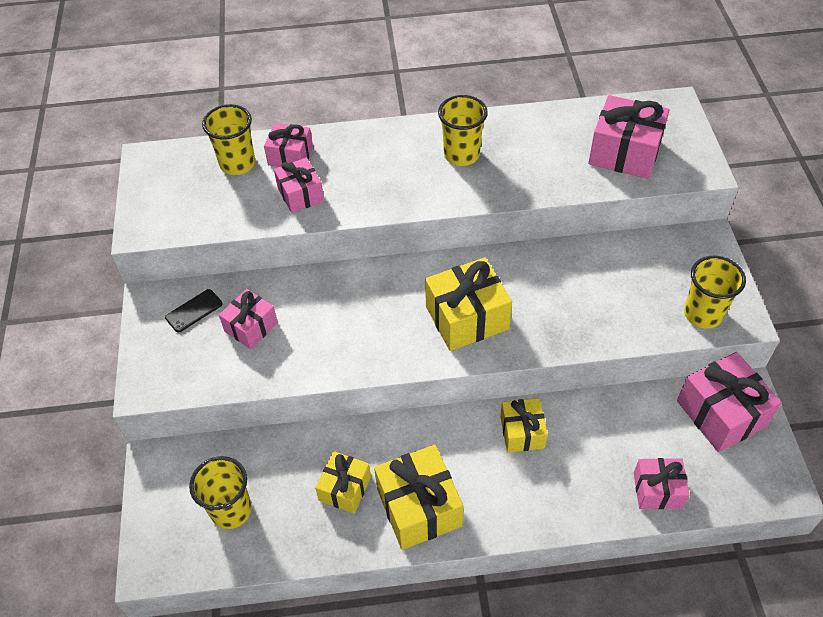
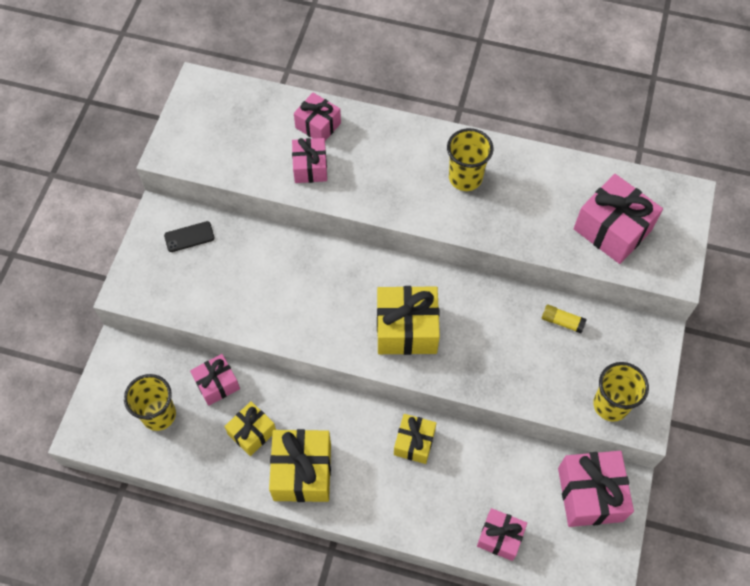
camera: 20 degrees right, 10 degrees up
(237, 164) = (271, 117): yellow cup -> none
(251, 327) = (228, 269): pink gift -> pink gift (217, 384)
(615, 258) = (562, 322): none -> yellow glue stick

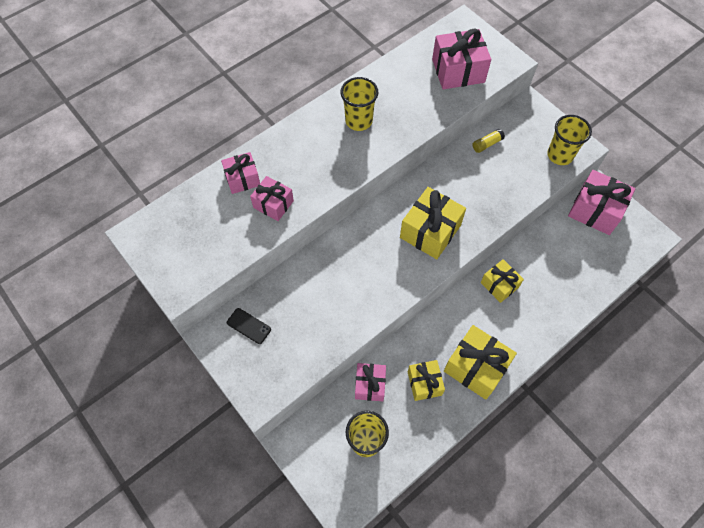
camera: 55 degrees left, 0 degrees up
(189, 237) = (248, 326): black phone -> black phone turned 75 degrees counterclockwise
(500, 537) = (594, 276): pink gift -> none

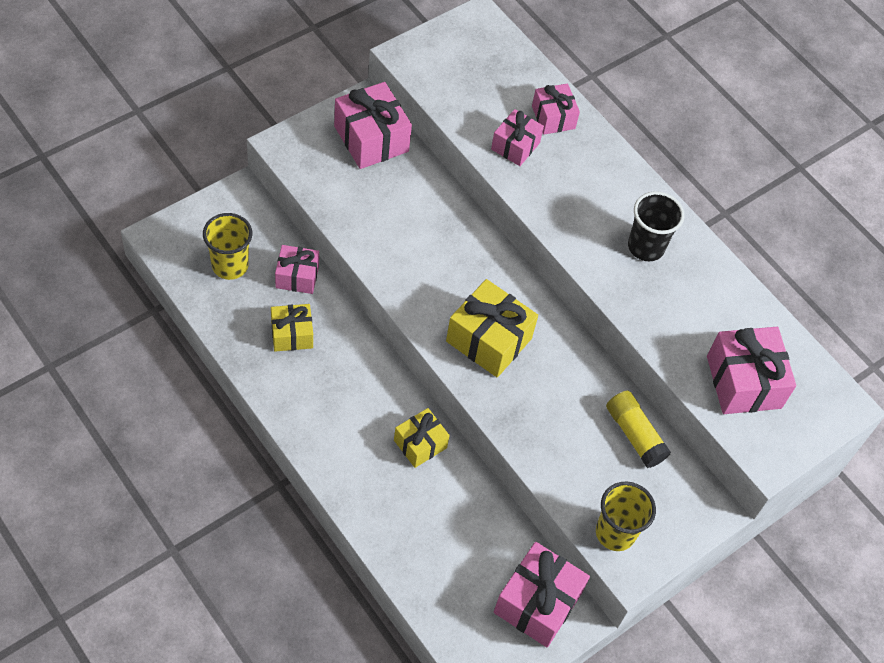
camera: 85 degrees right, 5 degrees down
(248, 326) = (371, 139): black phone -> pink gift
(358, 121) = (646, 247): yellow cup -> black cup
(476, 367) = (305, 395): yellow gift -> none
(487, 144) = (634, 434): yellow glue stick -> yellow glue stick, size x1.59

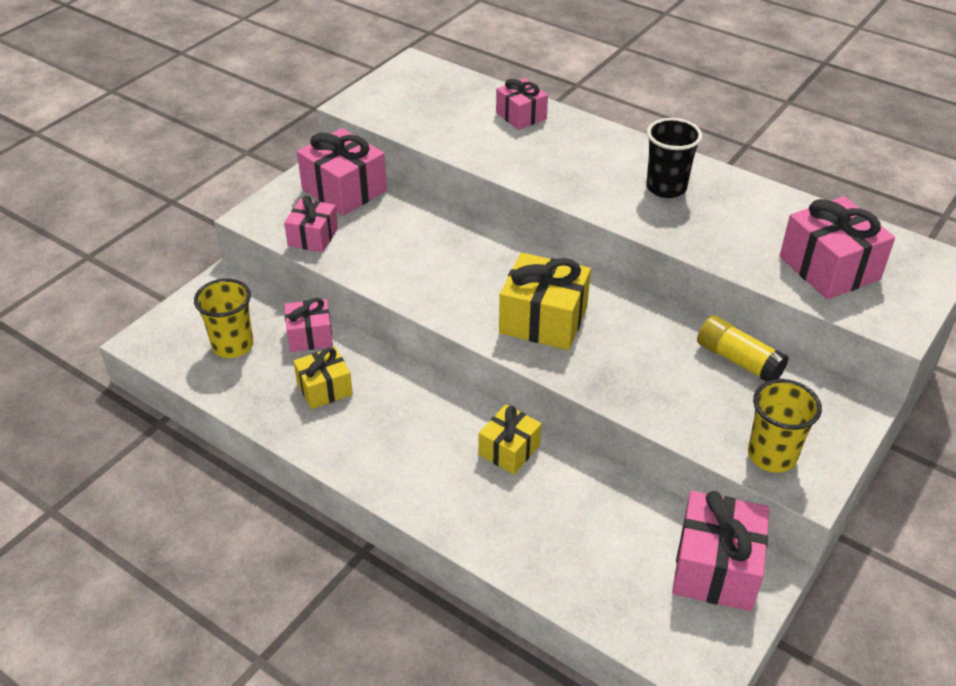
camera: 10 degrees left, 15 degrees down
(515, 146) = (495, 144): pink gift -> pink gift (313, 237)

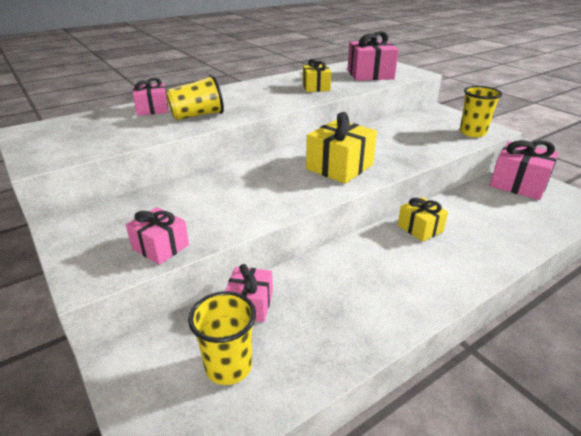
camera: 70 degrees left, 10 degrees down
(324, 388) = (324, 307): yellow gift -> yellow gift (316, 87)
(344, 190) = (111, 218): pink gift -> none
(523, 153) = (197, 115): none -> yellow cup
(666, 188) = (276, 90): black cup -> none
(738, 360) = (399, 125): yellow glue stick -> none

